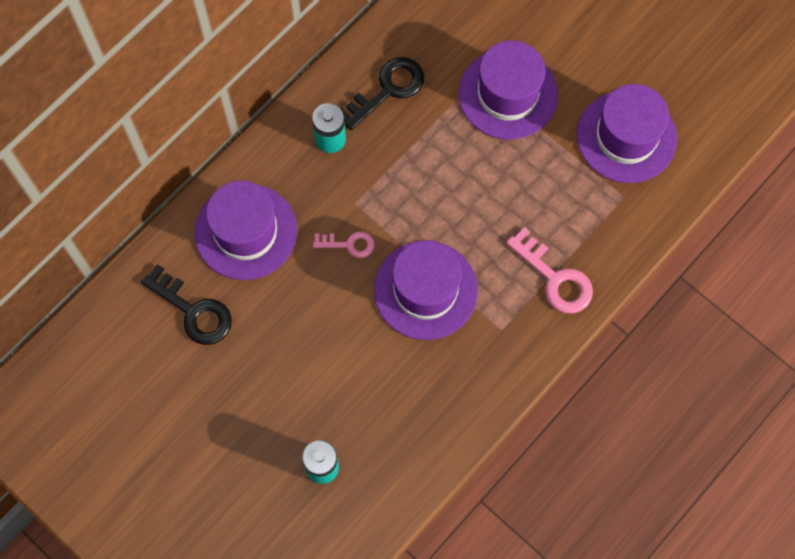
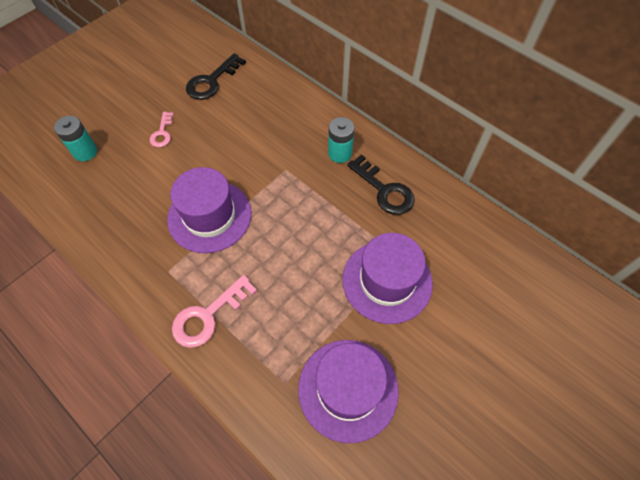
camera: 90 degrees right, 10 degrees down
(246, 231) = (267, 106): purple hat -> none
(349, 244) = (252, 166): pink key -> pink key (162, 133)

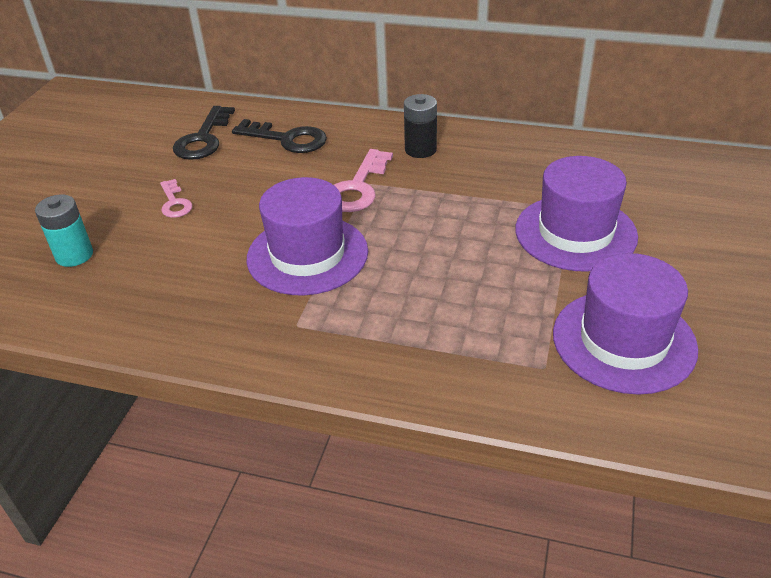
camera: 25 degrees left, 20 degrees down
(208, 316) = (390, 346): pink key -> pink key (358, 187)
(340, 153) = (420, 150): turquoise battery -> black battery
(384, 190) = (500, 162): black key -> black key (287, 139)

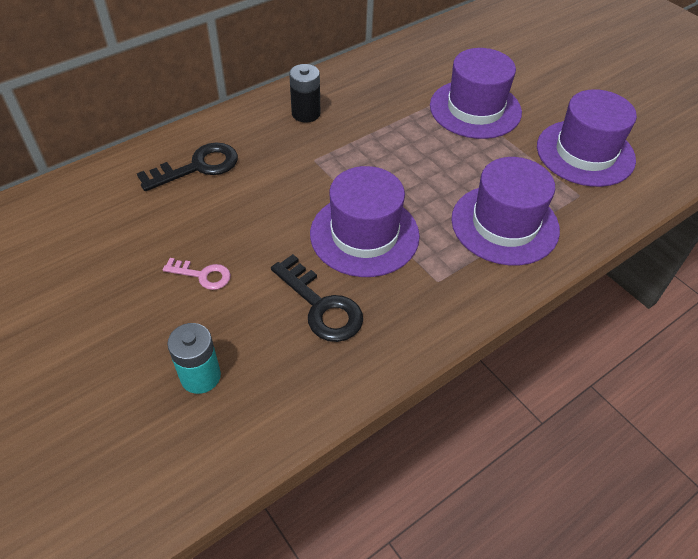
camera: 55 degrees left, 10 degrees up
(203, 139) = (126, 212): black key -> black key (321, 306)
(358, 187) = (313, 167): pink key -> none
(425, 332) = (504, 224): none -> purple hat

